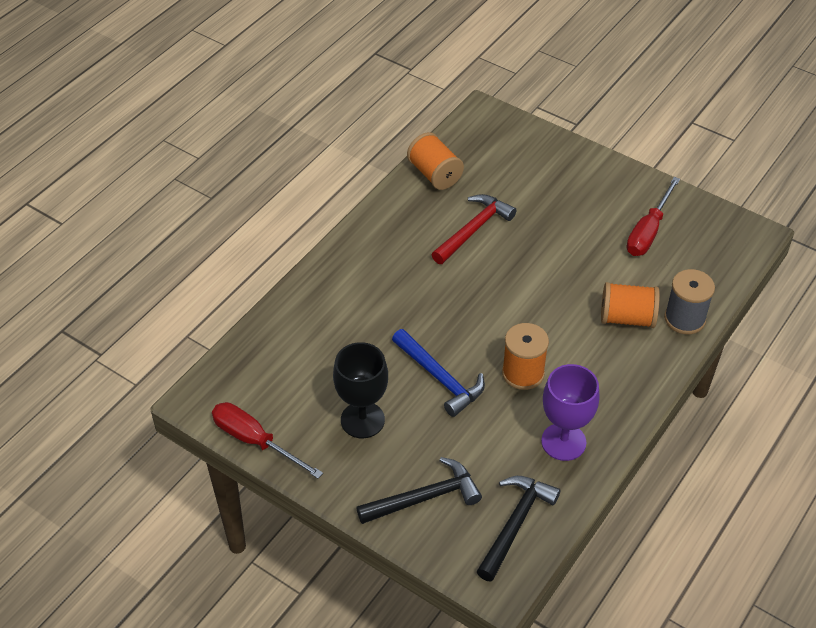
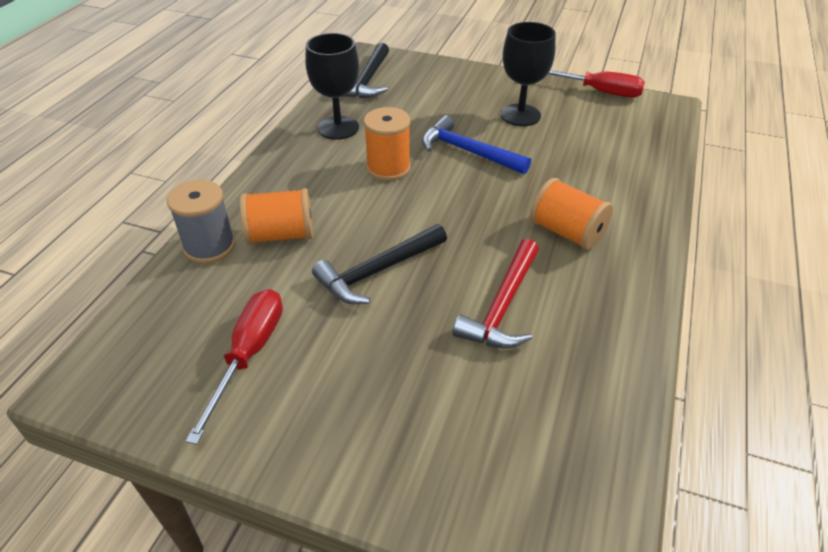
camera: 165 degrees right, 5 degrees down
(425, 497) = (443, 83): black hammer -> black hammer (377, 271)
(434, 174) = (605, 386): orange spool -> orange spool (567, 232)
(563, 442) = (338, 128): purple goblet -> black goblet

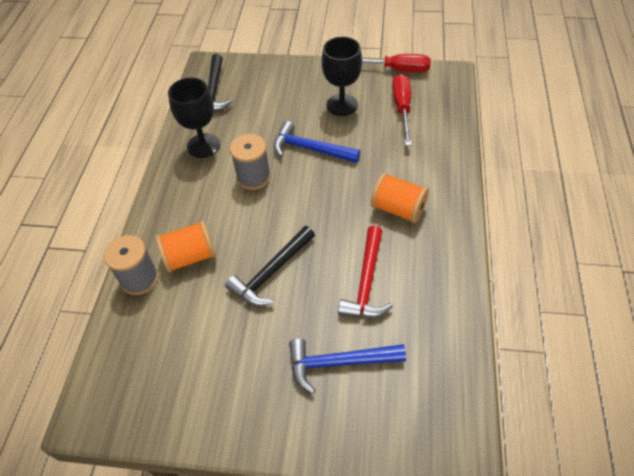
camera: 10 degrees left, 10 degrees up
(249, 355) = (200, 363): red screwdriver -> red screwdriver (402, 108)
(388, 168) = (253, 177): orange spool -> grey spool
(437, 395) = (338, 363): none -> blue hammer

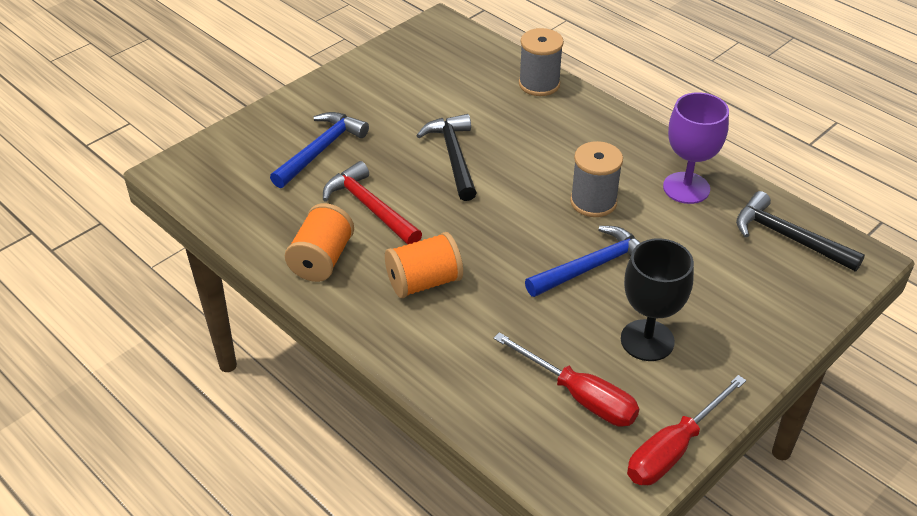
camera: 125 degrees right, 10 degrees down
(190, 256) = (530, 119): orange spool -> orange spool (322, 260)
(203, 145) = (686, 188): black goblet -> purple goblet

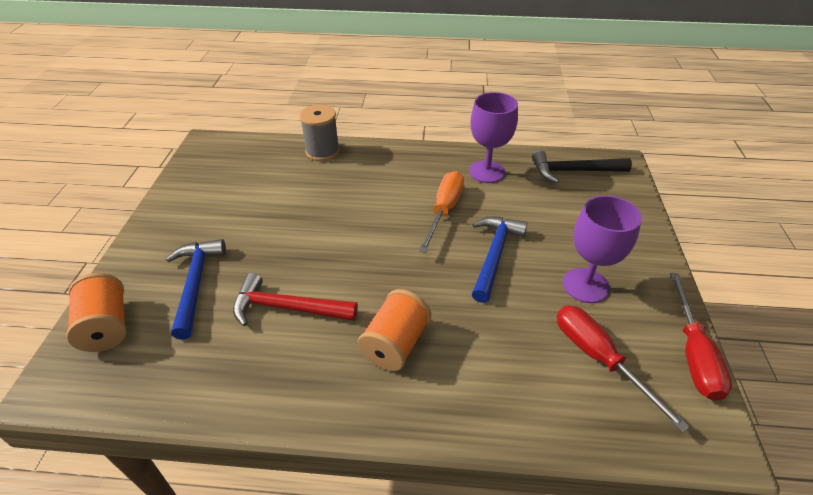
camera: 40 degrees left, 0 degrees up
(322, 260) = (290, 381): orange spool -> orange spool (107, 326)
(453, 156) = (314, 230): black hammer -> none
(579, 396) = (599, 358): red screwdriver -> red screwdriver turned 120 degrees counterclockwise
(593, 202) = (444, 210): grey spool -> orange screwdriver
(647, 340) = (585, 285): black goblet -> purple goblet

